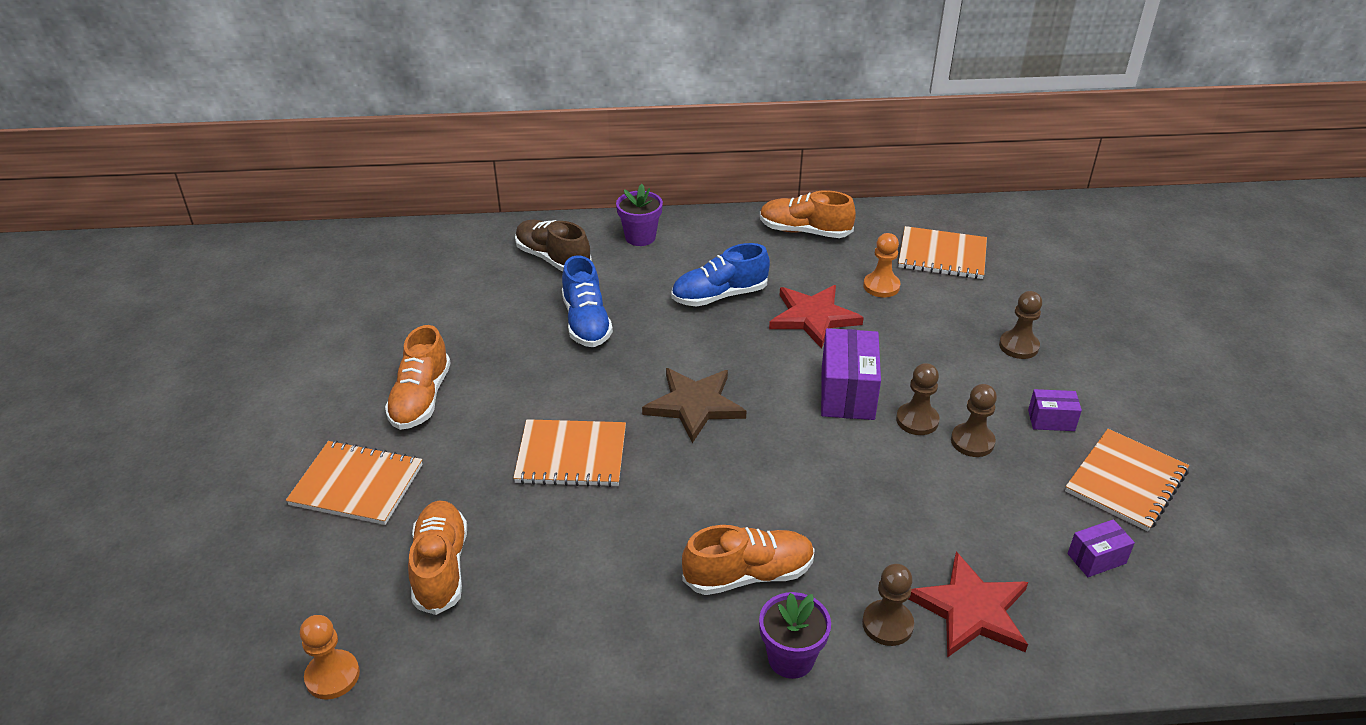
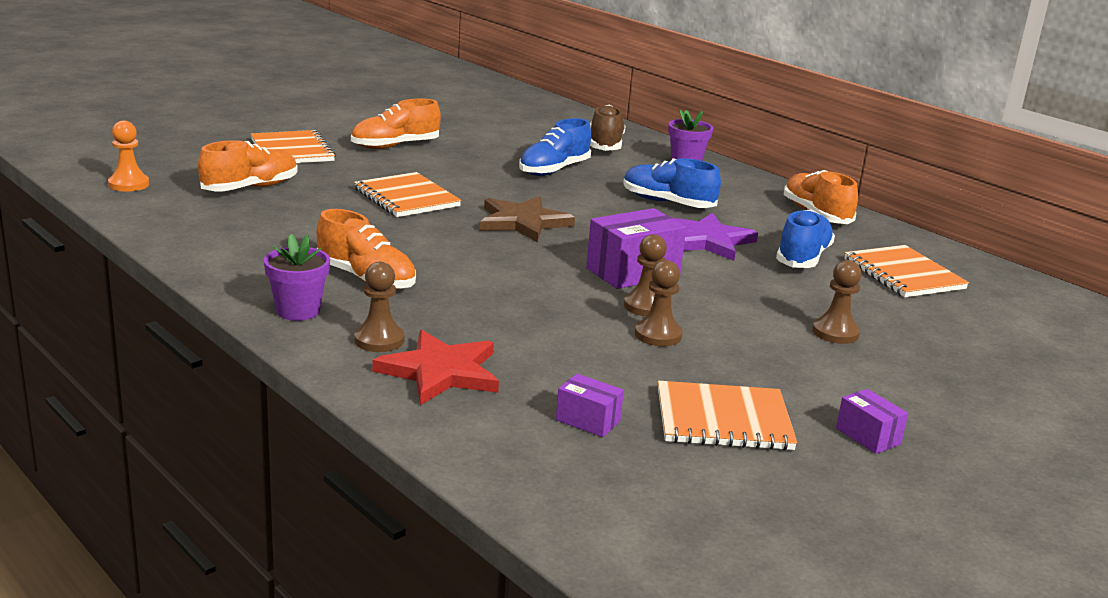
camera: 50 degrees right, 15 degrees down
(813, 317) = (706, 240): red star -> purple star
(881, 286) = (803, 258): orange pawn -> blue shoe
(1051, 420) = (751, 367): purple box -> purple box (868, 436)

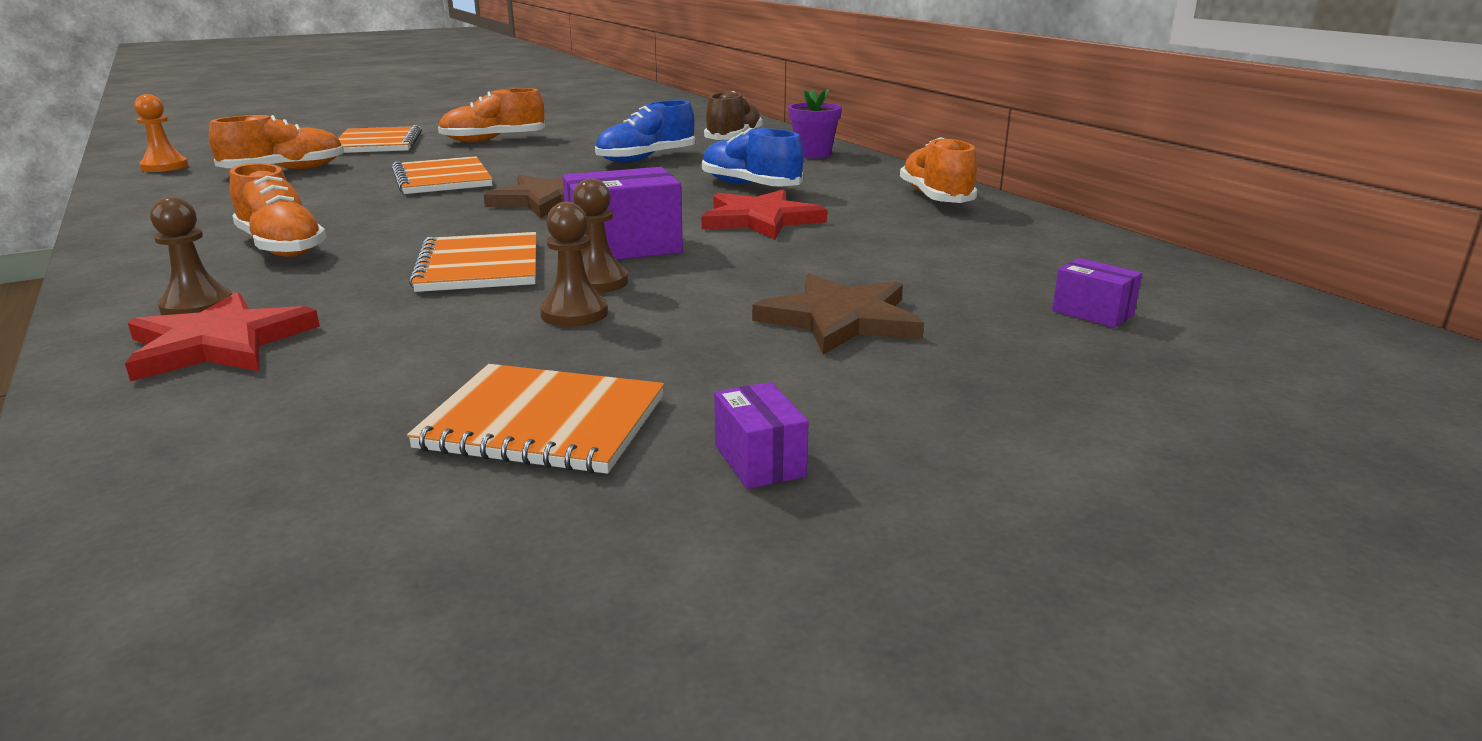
camera: 15 degrees right, 0 degrees up
(298, 311) = (150, 275): purple flower pot -> none
(588, 421) = (334, 413): purple box -> purple box (1092, 313)
(706, 240) = (760, 220): purple star -> red star
(803, 258) = (874, 238): blue shoe -> none
(835, 333) = (840, 319): brown pawn -> brown star
(903, 274) = (1007, 258): orange notebook -> orange notebook (479, 266)

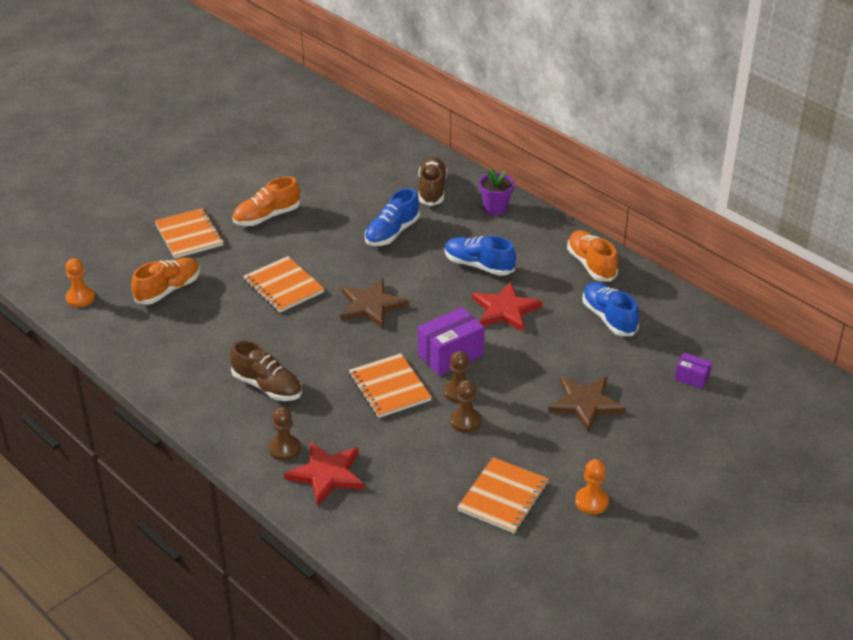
camera: 15 degrees left, 15 degrees up
(281, 246) = (267, 386): orange shoe -> brown shoe
(543, 423) = (503, 497): orange notebook -> orange notebook turned 60 degrees counterclockwise
(759, 460) = (591, 501): purple box -> orange pawn
(942, 240) = (609, 318): none -> blue shoe

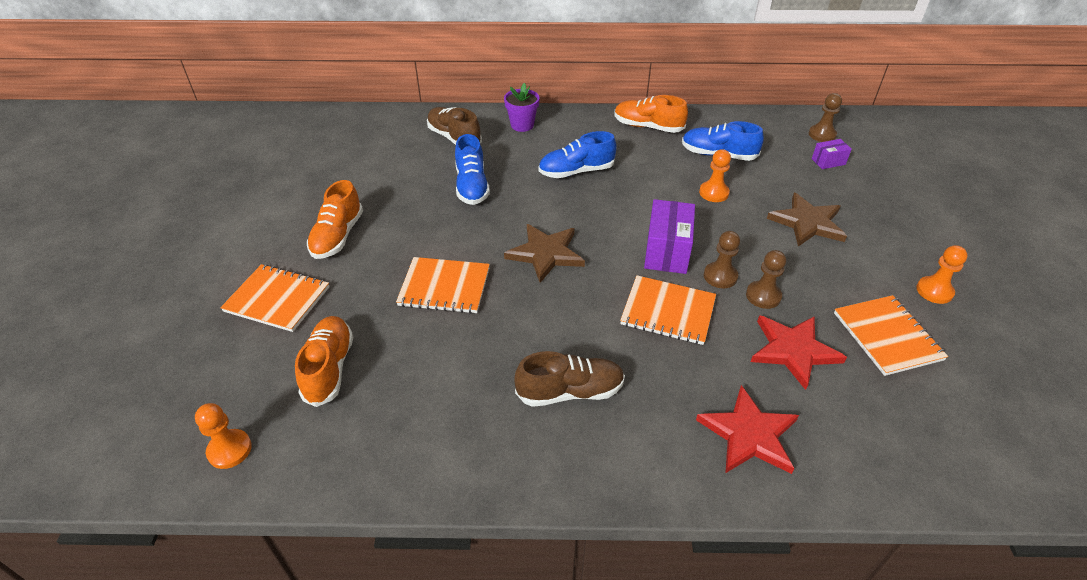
camera: 45 degrees left, 5 degrees up
(284, 449) = (678, 441): brown pawn -> brown pawn (822, 135)
(505, 310) = (647, 191): red star -> red star (793, 350)
(553, 341) = (714, 193): none -> orange pawn

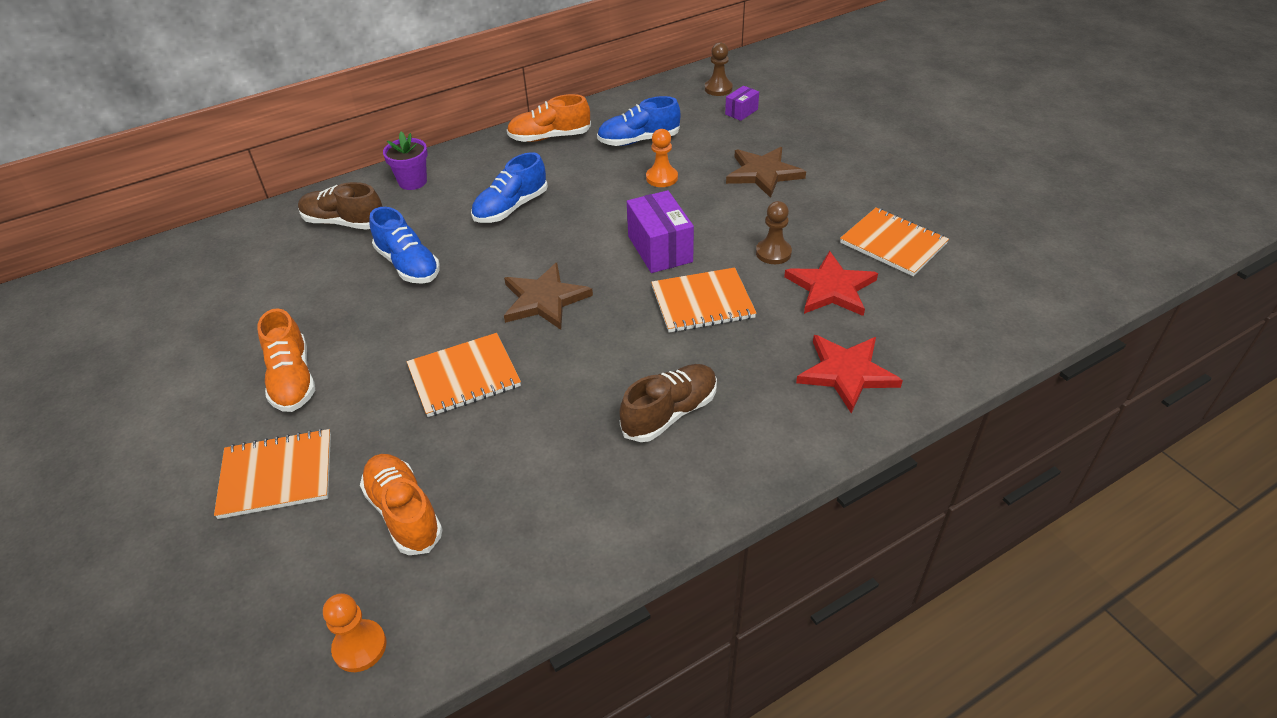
camera: 30 degrees left, 0 degrees up
(720, 276) = (724, 251): brown pawn -> none
(934, 291) = (902, 191): orange pawn -> none

